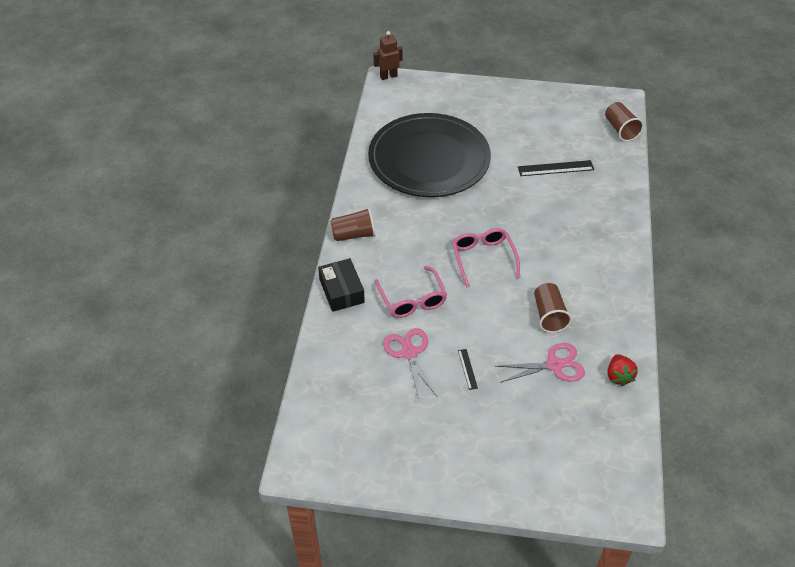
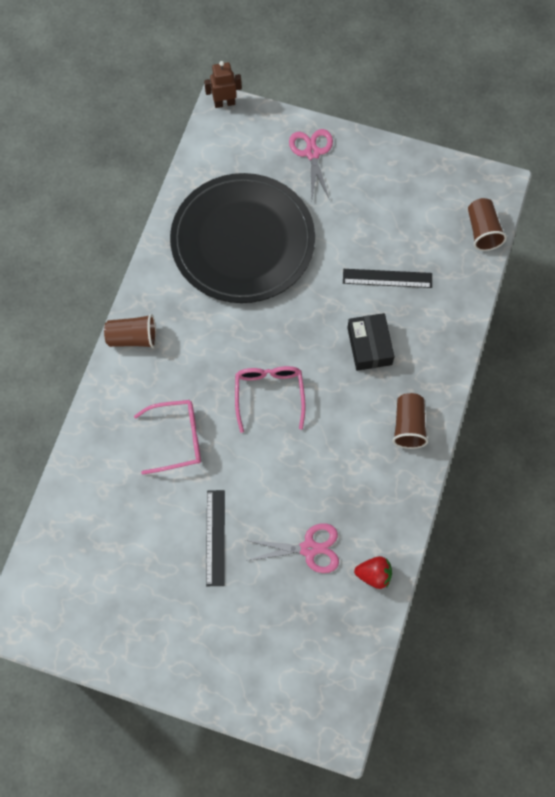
camera: 10 degrees right, 20 degrees up
(341, 291) = (103, 413): black box -> black box (369, 346)
(409, 353) = (158, 506): pink scissors -> pink scissors (312, 153)
(412, 300) = (177, 438): pink glasses -> pink glasses turned 90 degrees counterclockwise
(467, 369) = (215, 537): black ruler -> black ruler, size x1.85
(549, 315) = (321, 484): brown cup -> brown cup (408, 426)
(618, 376) = (374, 575): red strawberry -> red strawberry turned 90 degrees counterclockwise

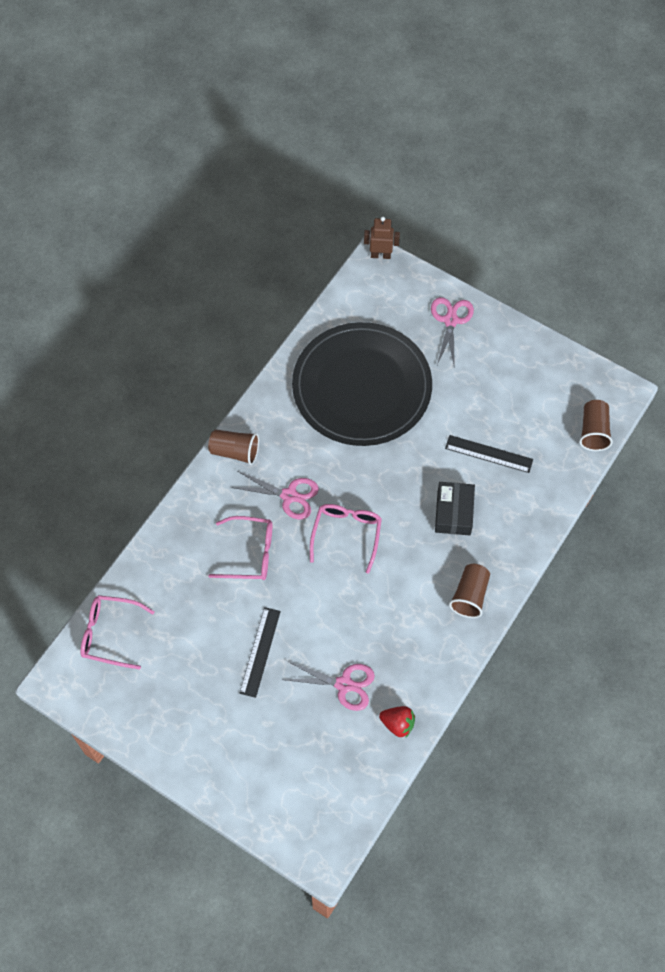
camera: 15 degrees right, 5 degrees down
(55, 559) = (109, 634): none -> pink glasses
(200, 369) = (289, 495): none -> pink scissors

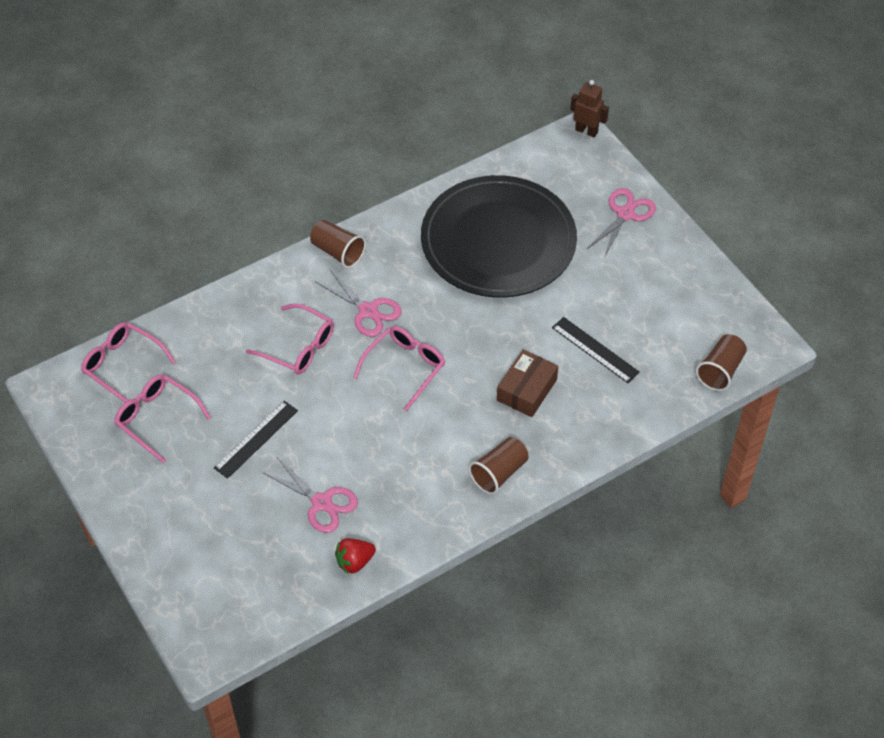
camera: 25 degrees right, 10 degrees down
(166, 670) = (156, 418): none -> pink glasses
(398, 724) = (354, 562): red strawberry -> red strawberry turned 105 degrees clockwise
(454, 513) = (527, 390): black box -> brown box

